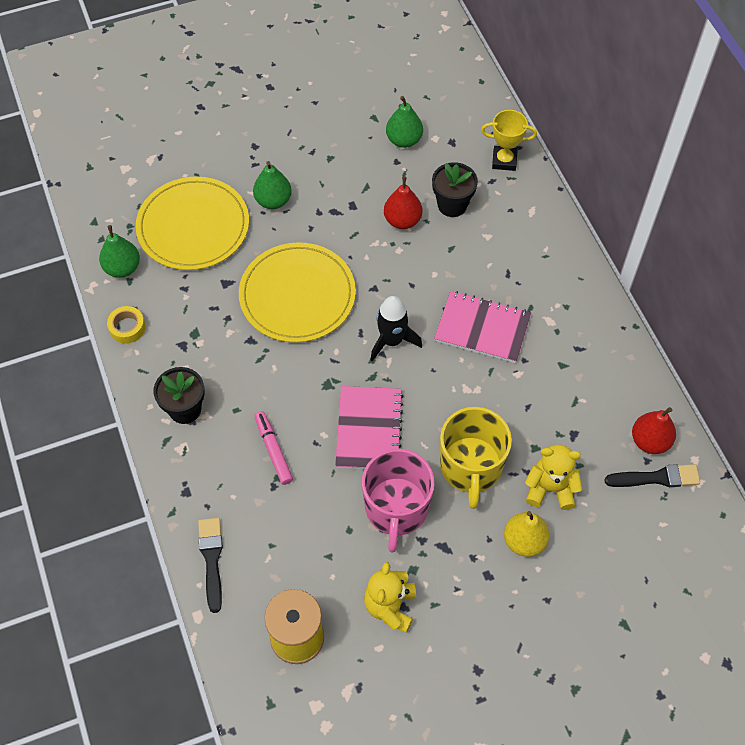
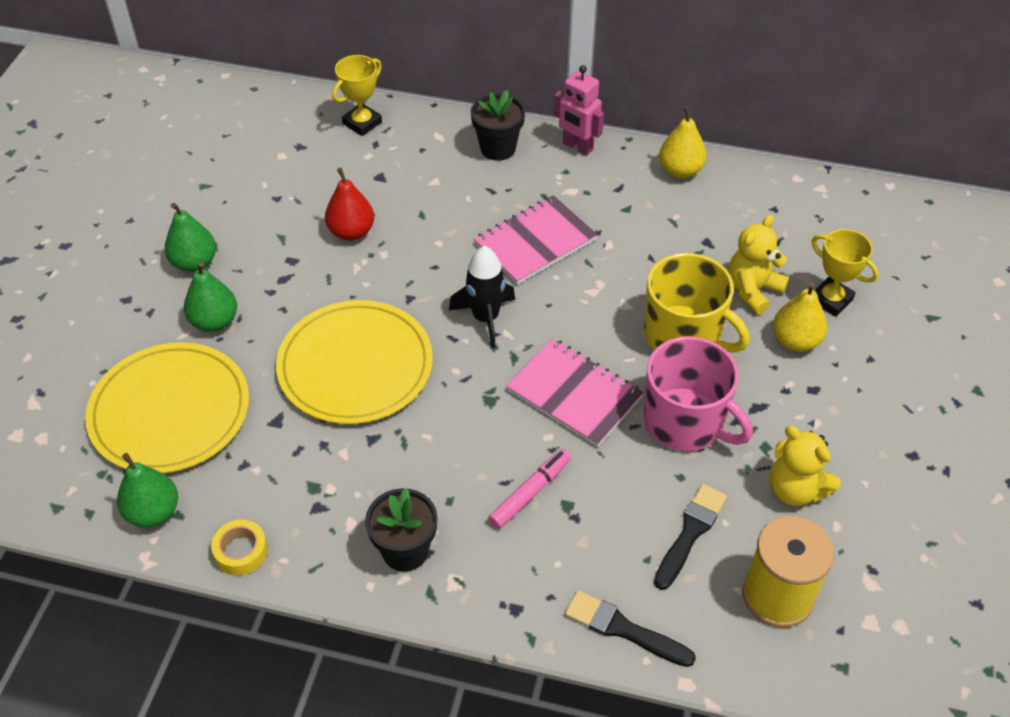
camera: 55 degrees left, 10 degrees down
(273, 450) = (530, 493): pink marker -> pink marker turned 120 degrees clockwise
(404, 140) = (257, 178): green pear -> green pear (194, 263)
(452, 205) = (372, 186): black flower pot -> black flower pot (498, 148)
(584, 545) = (831, 300): none -> yellow trophy
(597, 299) = (577, 147): none -> pink robot
(632, 377) = (680, 170): none -> yellow pear
(650, 441) = (756, 196): red pear -> none
(657, 478) = (797, 212): black brush -> black brush (690, 533)

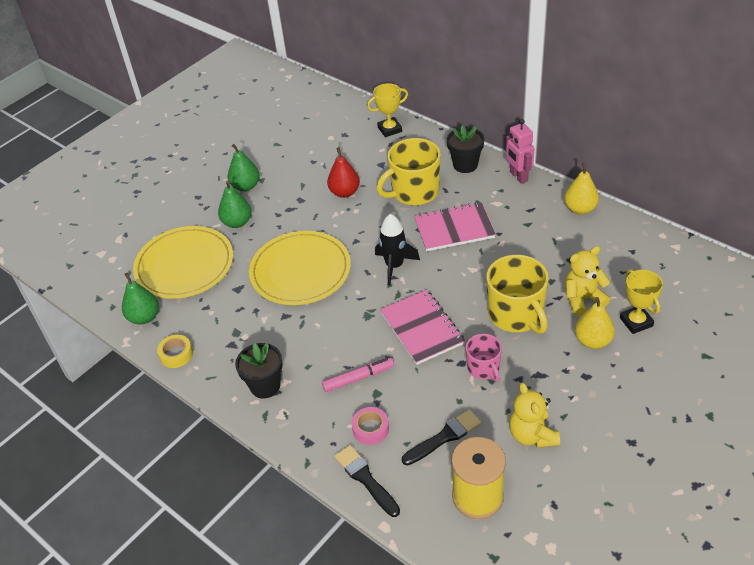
camera: 30 degrees right, 5 degrees down
(450, 205) = (414, 192): none -> yellow mug
(589, 558) = (370, 429): none -> pink tape
(685, 422) = (483, 368): pink mug -> pink mug, size x0.57

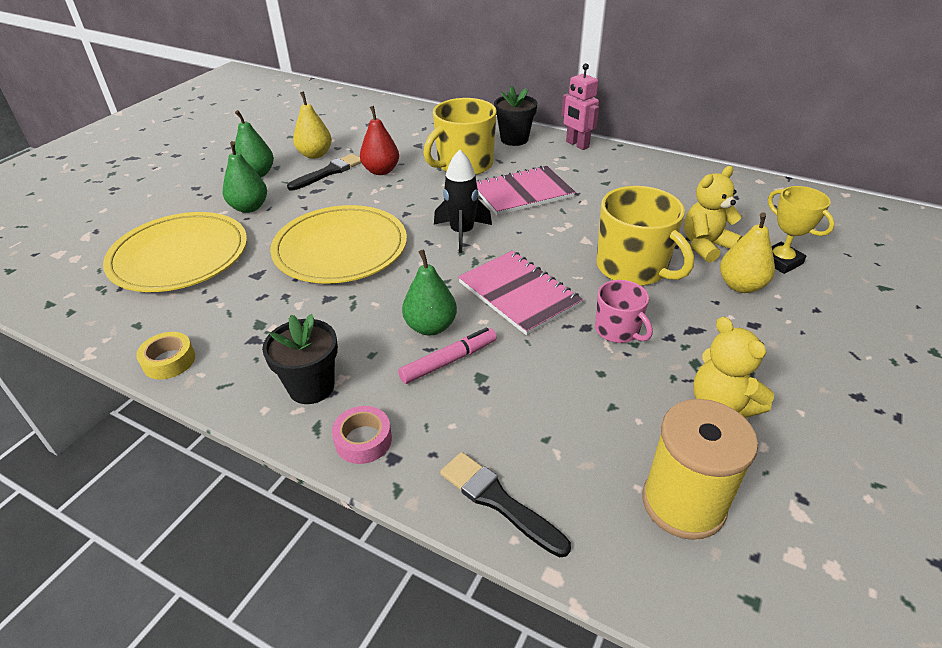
camera: 15 degrees left, 5 degrees down
(144, 317) = (119, 320): green pear -> green pear (430, 327)
(370, 429) = (485, 426): pink tape -> pink tape (363, 440)
(389, 129) = (420, 117): yellow trophy -> none
(444, 437) = (598, 423): black brush -> black brush (328, 172)
(580, 209) = (658, 166): yellow pear -> yellow pear (315, 154)

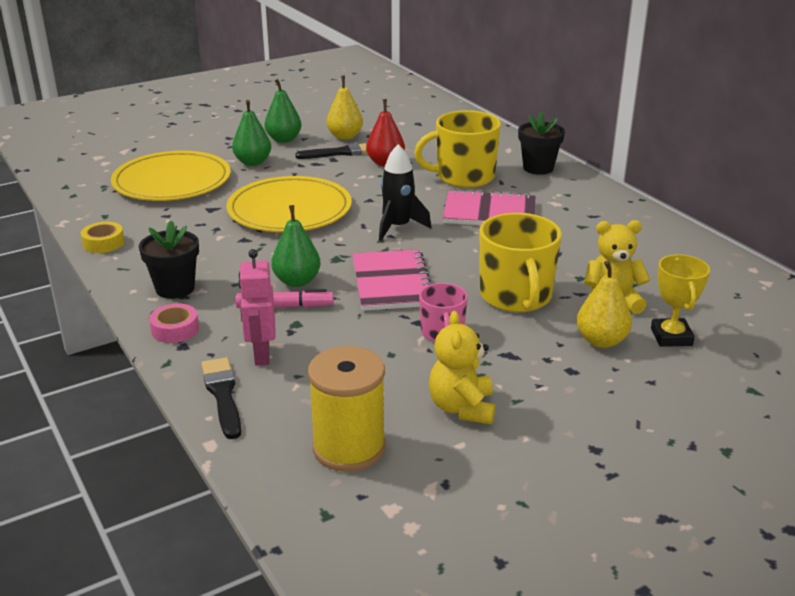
camera: 30 degrees right, 10 degrees down
(577, 145) = (595, 188): pink robot -> pink robot (261, 355)

